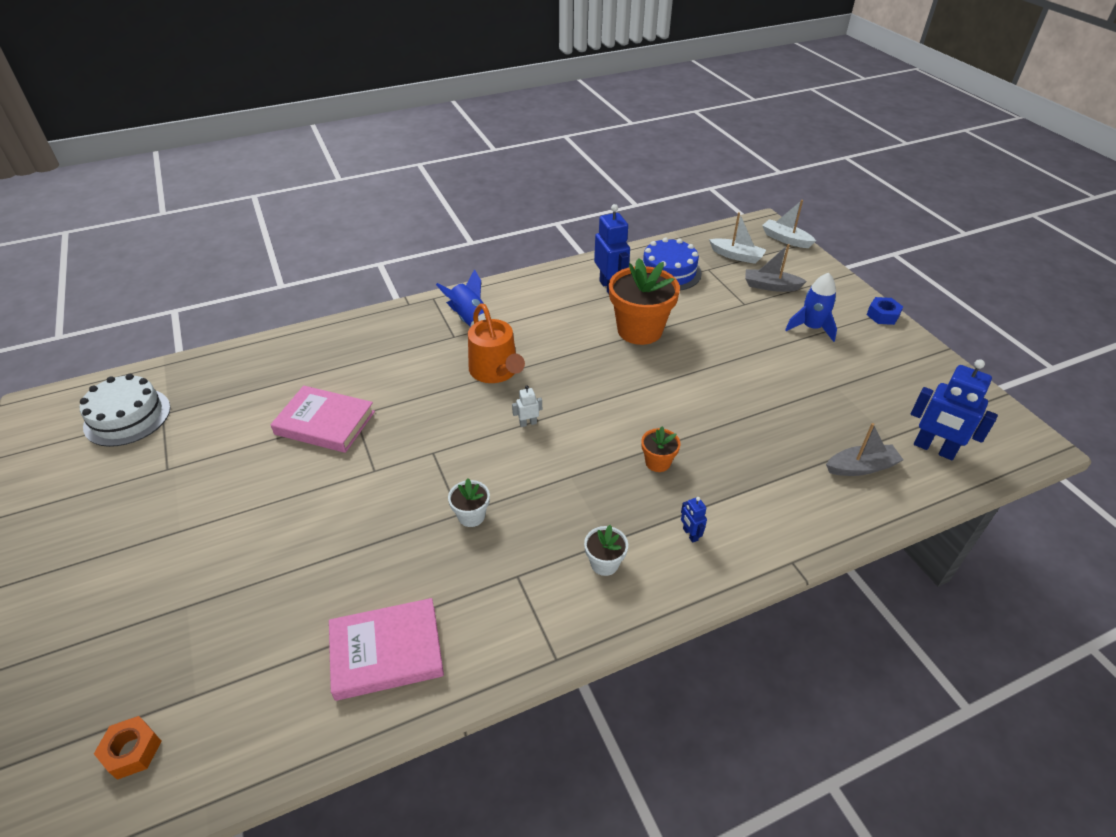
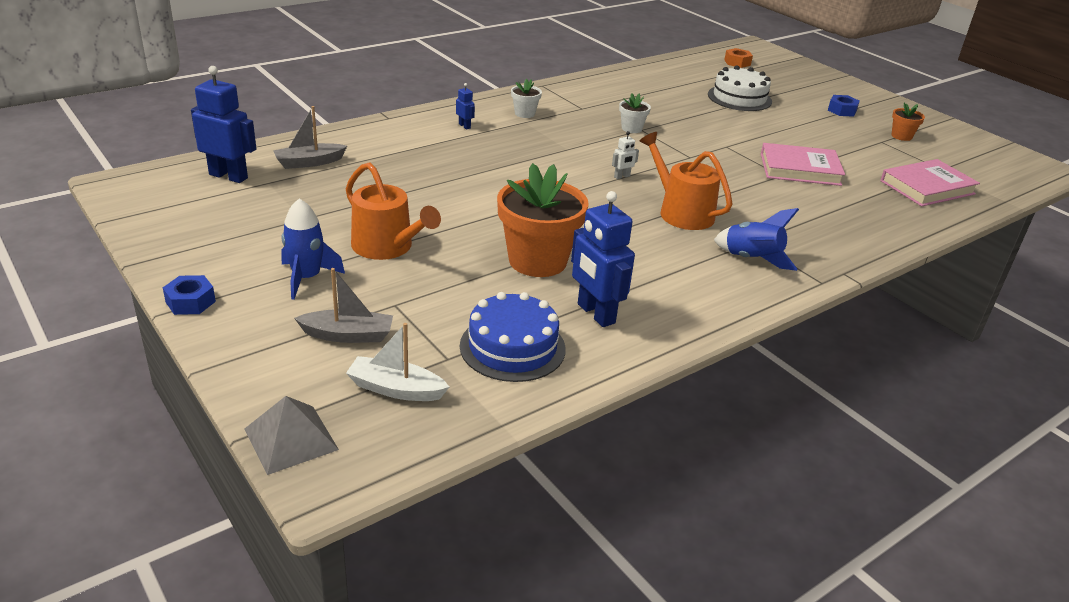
camera: 165 degrees right, 10 degrees down
(127, 417) = (965, 166): white cake -> white cake (739, 98)
(131, 548) = (842, 110): none -> blue nut
(387, 652) = (641, 85): pink book -> pink book (927, 187)
(657, 462) = (495, 158): orange flower pot -> orange flower pot (901, 136)
(758, 351) = (387, 247): none -> orange watering can
(786, 239) = (291, 439): white boat -> grey pyramid

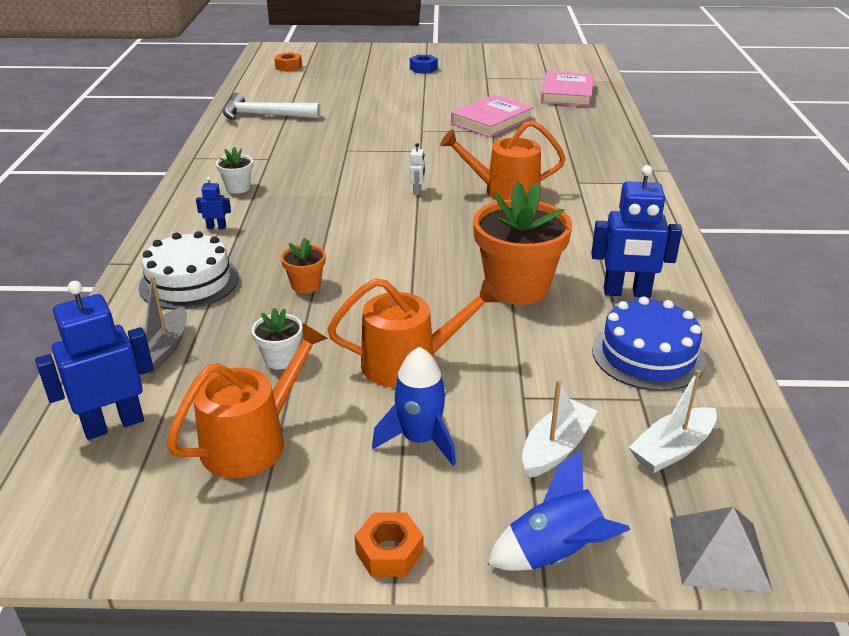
camera: 50 degrees left, 0 degrees up
(190, 302) = (389, 552): blue nut -> orange nut
(252, 222) = (252, 441): none -> orange watering can
(348, 335) = (556, 448): grey boat -> white boat
(631, 128) = (339, 153): white flower pot -> white flower pot (281, 359)
(642, 84) = (264, 115): none -> white hammer
(739, 98) = (350, 92): white cake -> white cake (189, 282)
(751, 259) = (603, 194): blue rocket -> blue rocket (555, 553)
(901, 136) = (487, 69): orange flower pot -> orange flower pot (306, 285)

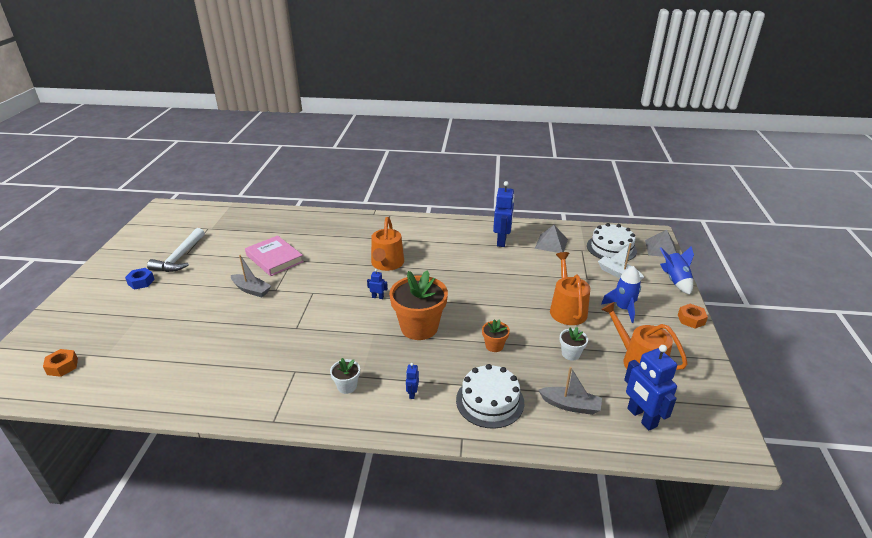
camera: 85 degrees left, 0 degrees up
(264, 115) = (194, 378): white hammer -> white hammer (180, 257)
(417, 191) = (378, 297): white robot -> blue robot
(419, 118) = (251, 290): none -> grey boat
(517, 287) = (497, 270): orange flower pot -> orange flower pot (419, 327)
(567, 93) = (243, 224): pink book -> none
(648, 355) = (551, 243): blue cake -> grey pyramid
(672, 449) = (611, 248): white boat -> white cake

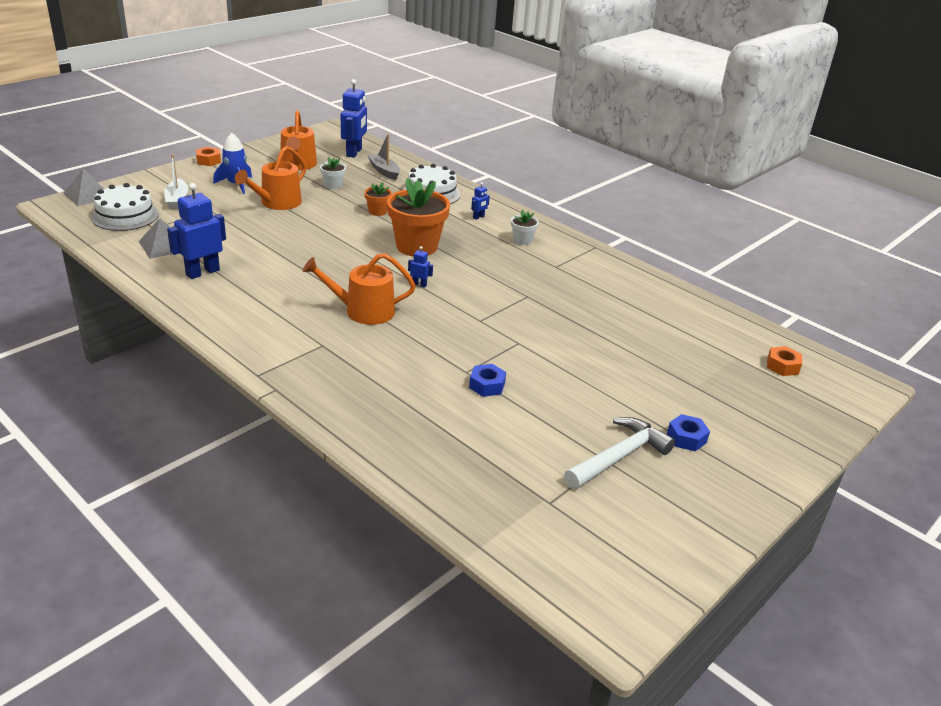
camera: 145 degrees left, 0 degrees up
(251, 290) = (546, 356): grey boat -> none
(274, 258) = (487, 385): pink book -> blue nut
(378, 297) = (419, 284): blue robot -> blue robot turned 150 degrees clockwise
(387, 264) = (363, 311): orange watering can -> orange watering can turned 135 degrees counterclockwise
(675, 281) = (150, 177): blue rocket -> none

